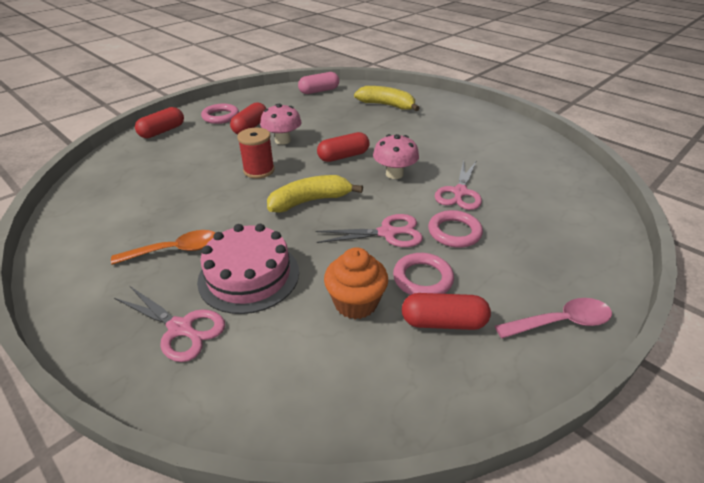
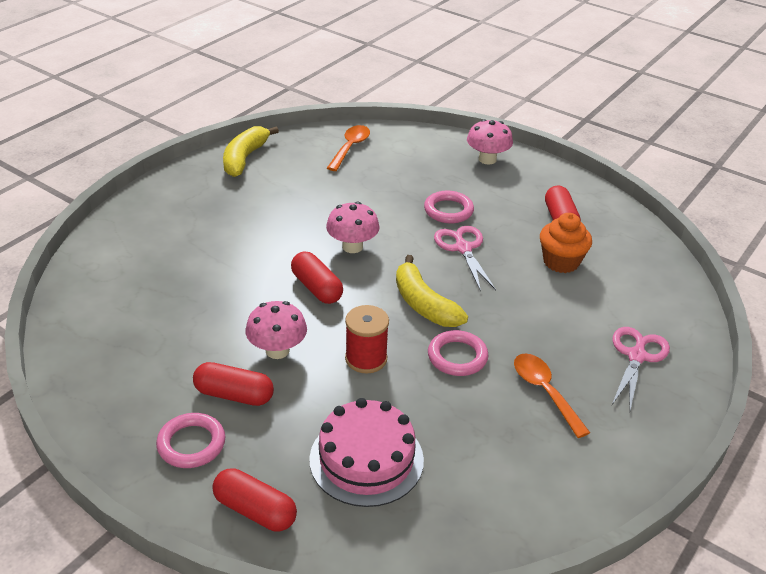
camera: 100 degrees left, 0 degrees up
(249, 276) = (557, 328): pink cake -> pink cake (366, 459)
(319, 91) = (84, 335): pink capsule -> none
(387, 105) = (154, 258): yellow banana -> yellow banana (245, 158)
(422, 278) = (517, 228): pink ring -> pink ring (457, 357)
(459, 192) = (380, 205): pink scissors -> none
(560, 183) = (350, 148): none -> orange spoon
(560, 322) = (535, 171): pink spoon -> none
(576, 279) = (487, 159): none -> pink mushroom

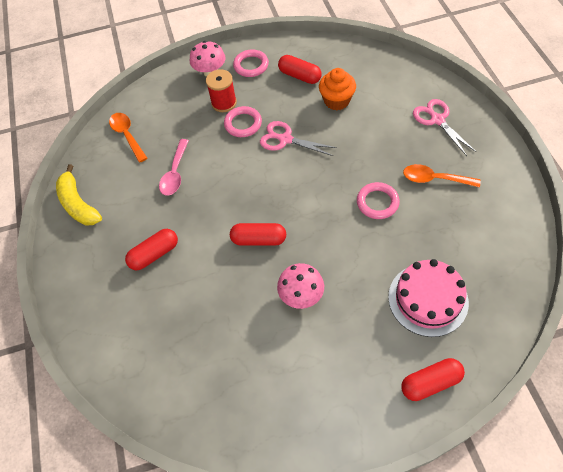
camera: 45 degrees left, 20 degrees up
(191, 444) = (351, 391): pink ring -> pink ring (251, 65)
(234, 395) = (324, 343): red capsule -> red capsule (154, 254)
(338, 196) = (175, 173): none -> pink spoon
(352, 246) = (234, 196): pink mushroom -> none
(366, 359) = (345, 250): red spool -> red spool (224, 103)
(424, 304) = (319, 191): yellow banana -> none

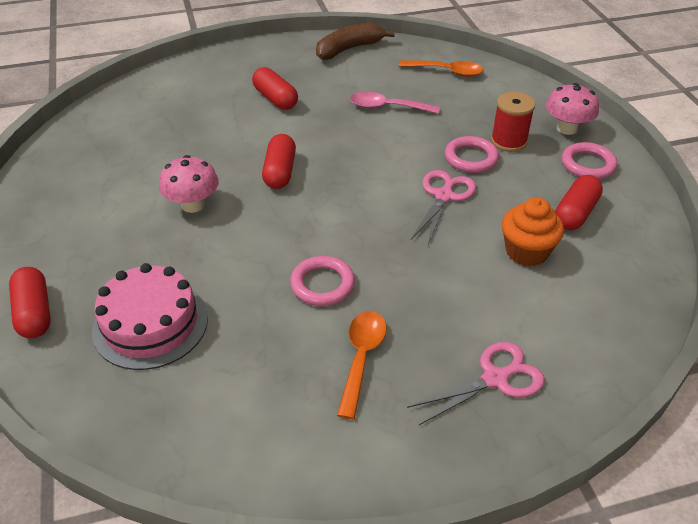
camera: 85 degrees right, 15 degrees down
(78, 204) = (349, 49): yellow banana -> brown banana
(127, 135) = (446, 71): orange spoon -> orange spoon turned 45 degrees clockwise

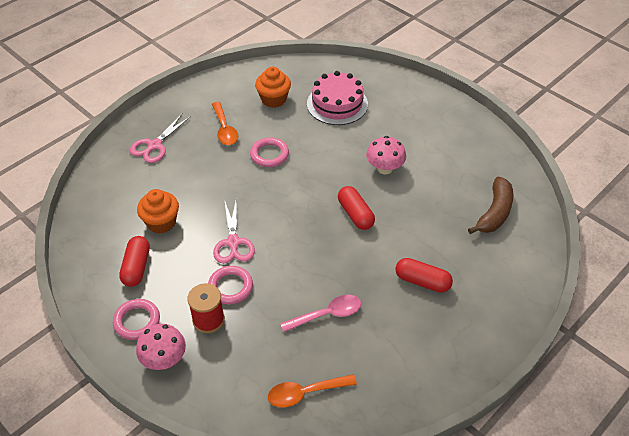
camera: 150 degrees right, 5 degrees up
(34, 313) = (395, 87): red capsule -> none
(239, 381) = (273, 99): none -> orange cupcake
(349, 49) = (419, 383): brown banana -> brown banana (494, 213)

